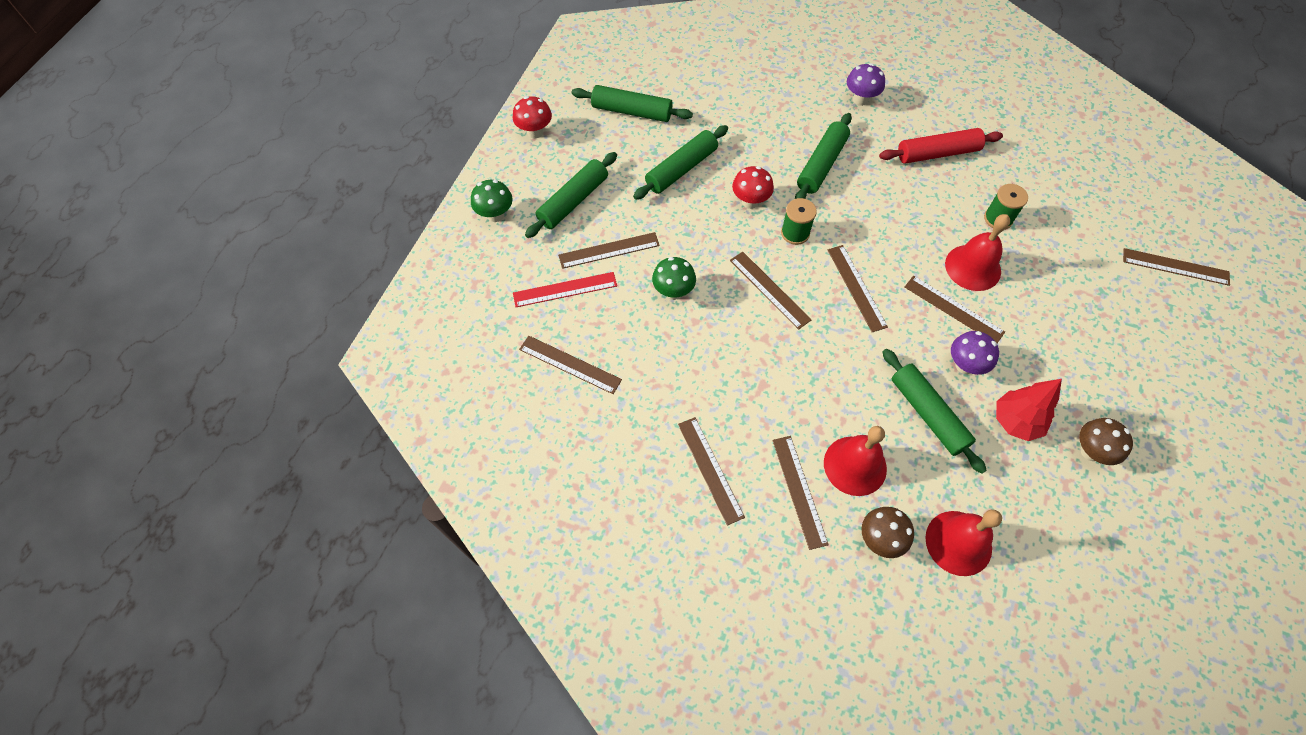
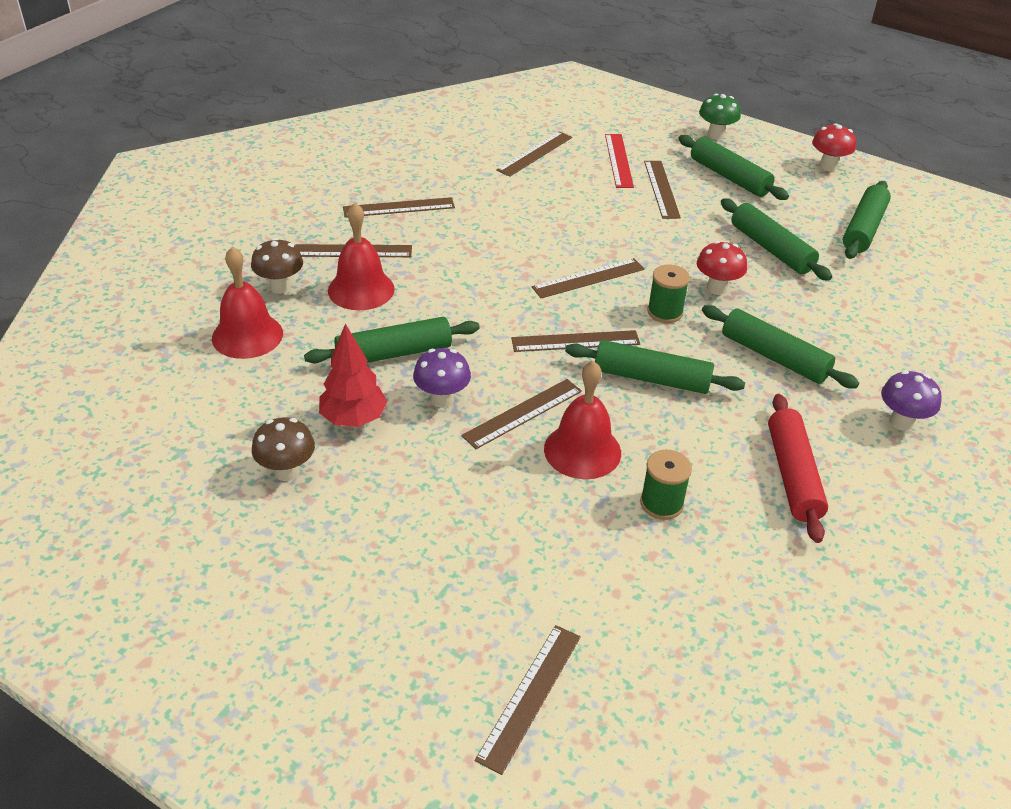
camera: 100 degrees right, 20 degrees down
(673, 292) = (600, 218): green mushroom -> none
(878, 234) = (651, 378): none -> green rolling pin

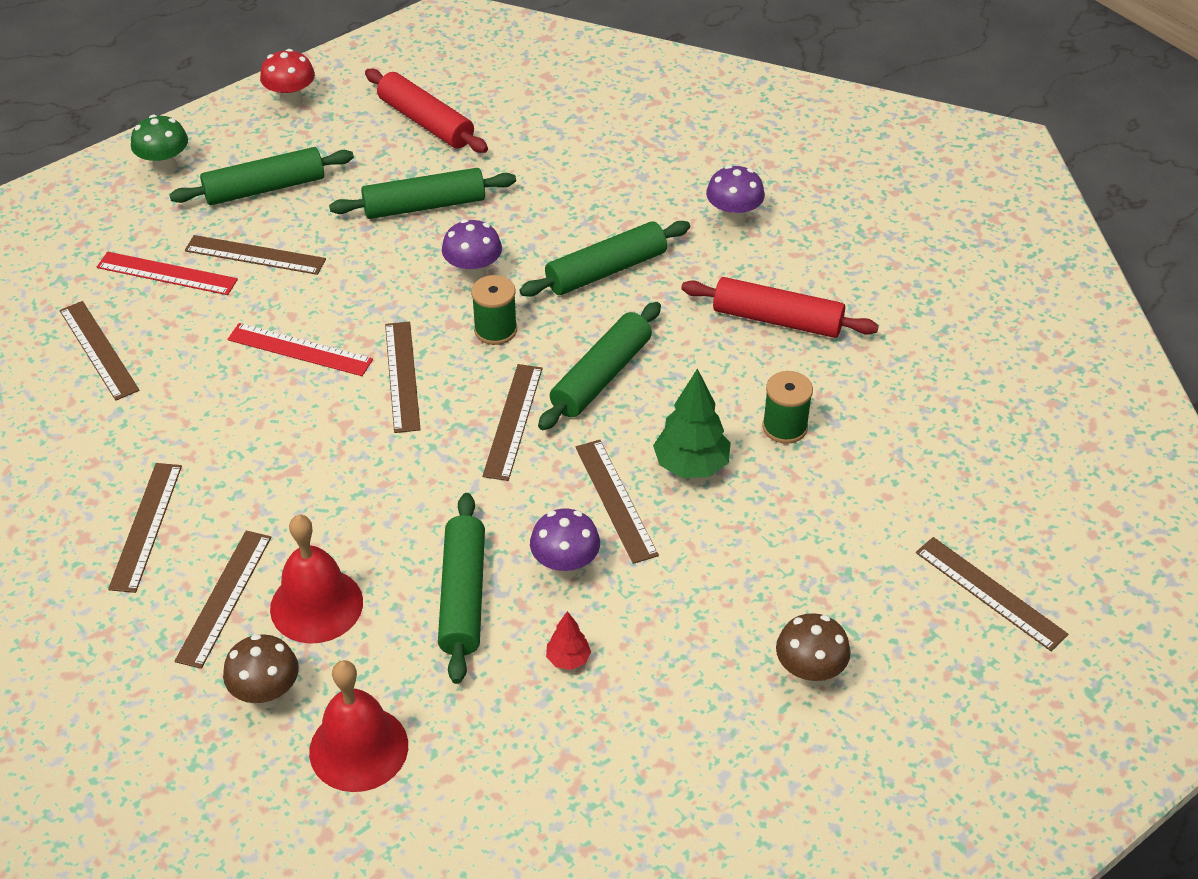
camera: 70 degrees left, 5 degrees up
(287, 471) = (635, 741): brown mushroom -> brown mushroom (809, 673)
(354, 419) = (568, 659): red tree -> red tree, size x0.53
(582, 450) = (691, 466): red bell -> green tree
(585, 228) = (299, 350): none -> red ruler
(716, 288) = (473, 274): red mushroom -> purple mushroom
(863, 229) = (426, 122): green rolling pin -> red rolling pin

